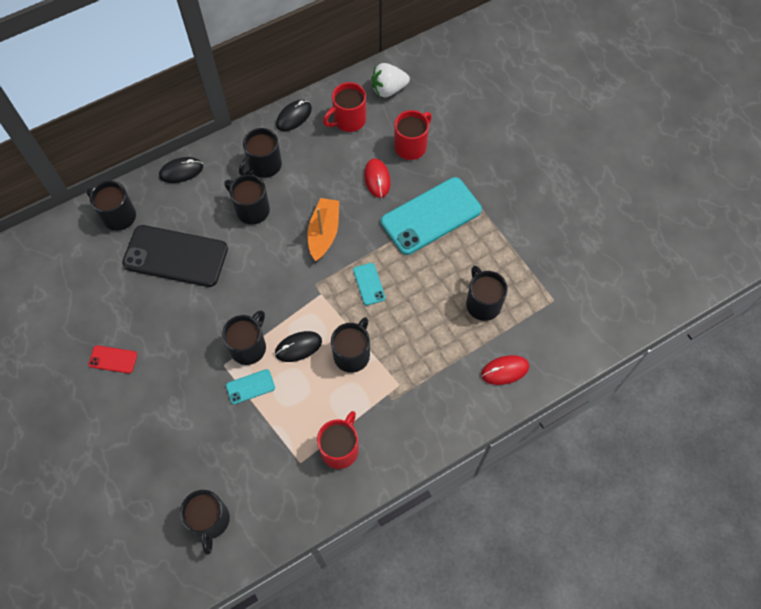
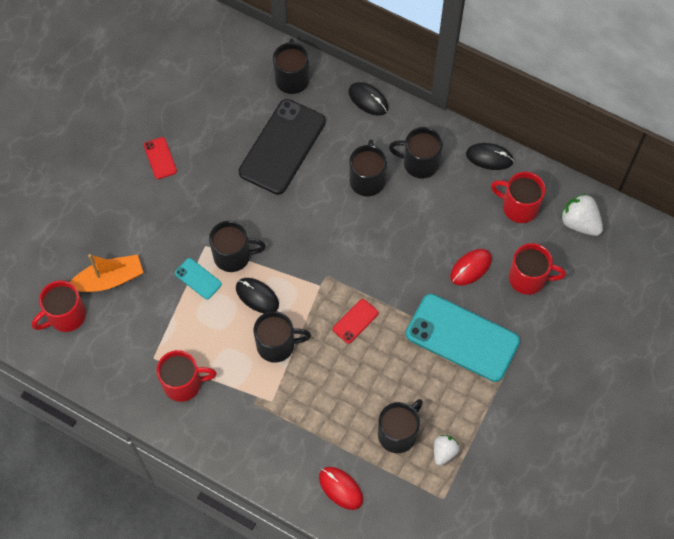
camera: 60 degrees right, 0 degrees up
(175, 256) = (282, 147): black phone -> black phone turned 45 degrees clockwise
(210, 521) = (66, 316): black mug -> red mug
(324, 233) = (383, 253): orange boat -> orange boat (109, 279)
(369, 284) = (355, 321): turquoise phone -> red phone
(517, 279) = (444, 452): none -> white strawberry

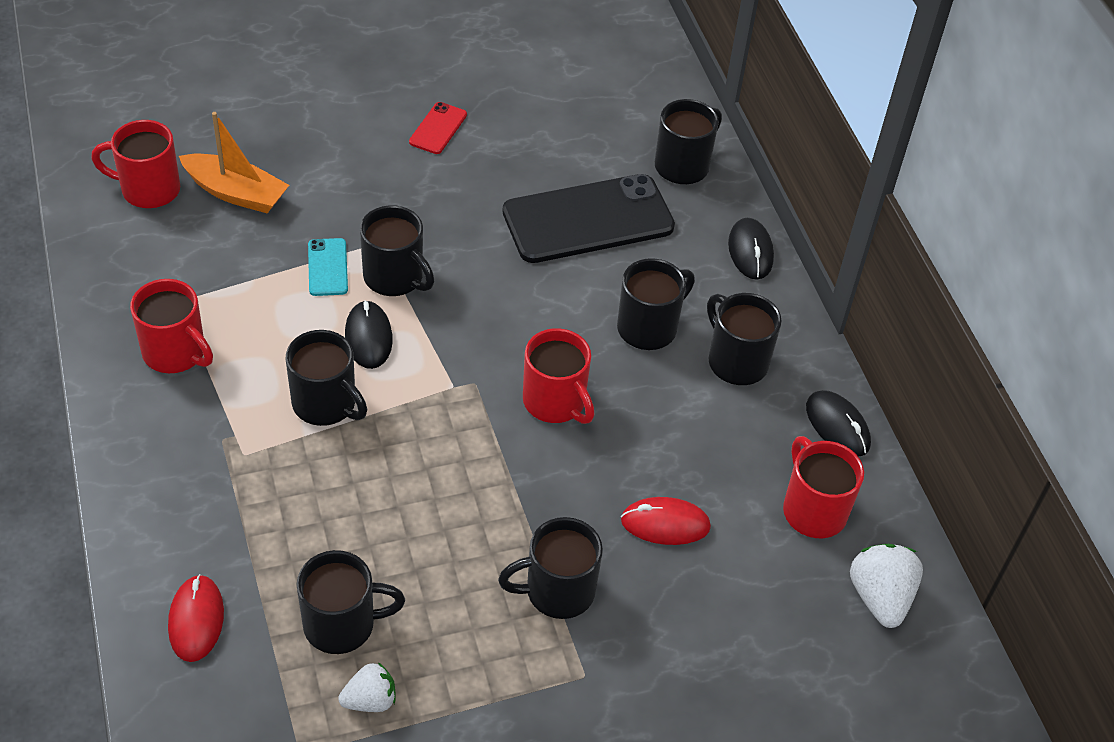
camera: 40 degrees right, 15 degrees down
(355, 321) = (447, 458): red phone -> none
(462, 338) = (557, 591): turquoise phone -> black mug
(528, 278) = (729, 601): red mug -> red mug (555, 402)

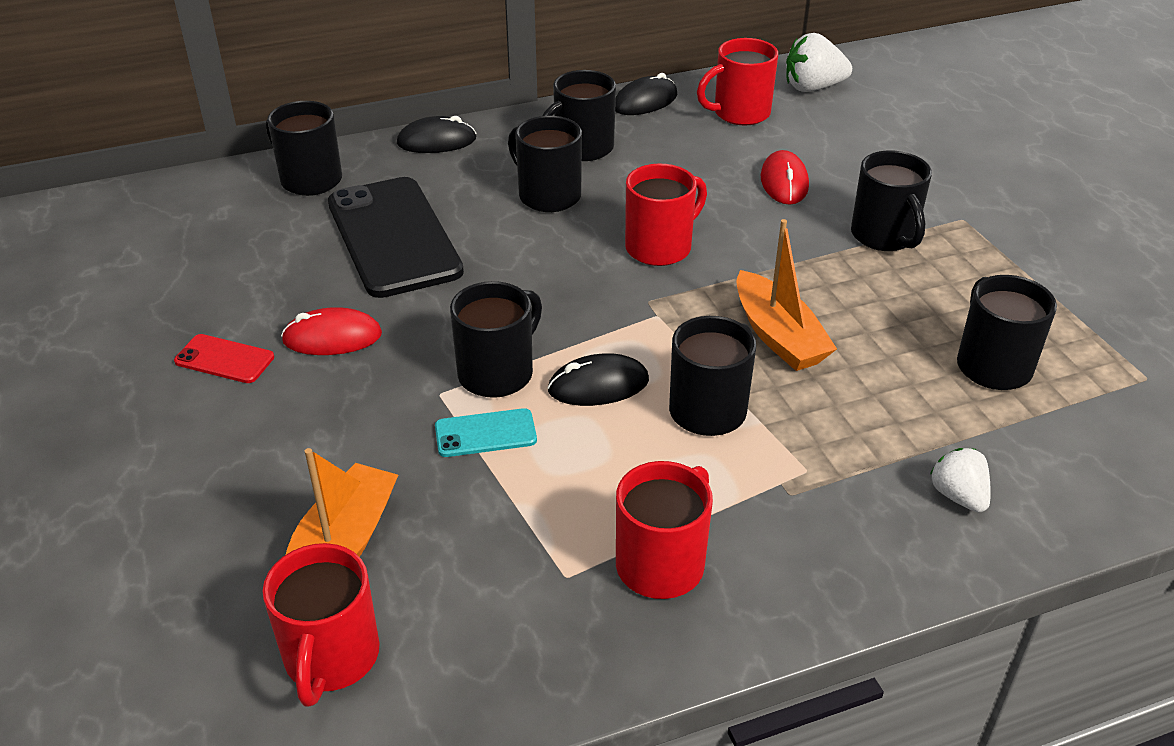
camera: 90 degrees left, 10 degrees down
(196, 620) = (1048, 477): red mouse -> red mouse (332, 338)
(370, 700) = (1063, 338): white strawberry -> white strawberry (958, 496)
(411, 468) = (778, 336): none -> orange boat

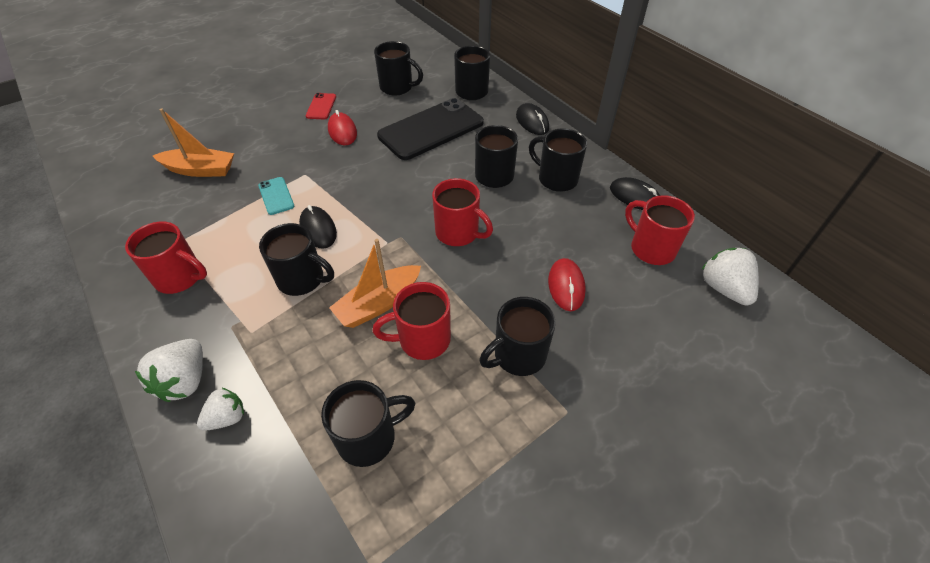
camera: 75 degrees right, 10 degrees up
(331, 658) = (137, 183): red mug -> red mug (422, 340)
(497, 373) = (323, 190): black mug -> black mug (397, 88)
(784, 182) = (566, 286): red mouse -> red mouse turned 75 degrees counterclockwise
(890, 545) = (185, 381): none -> white strawberry

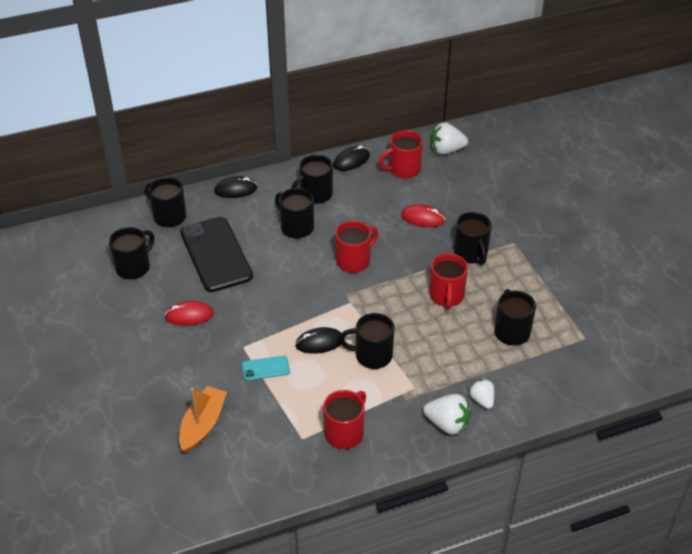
camera: 75 degrees left, 5 degrees down
(302, 279) = (372, 355): black mug -> black mug turned 120 degrees counterclockwise
(321, 106) = (137, 328): red phone -> none
(378, 304) = (409, 314): orange boat -> none

